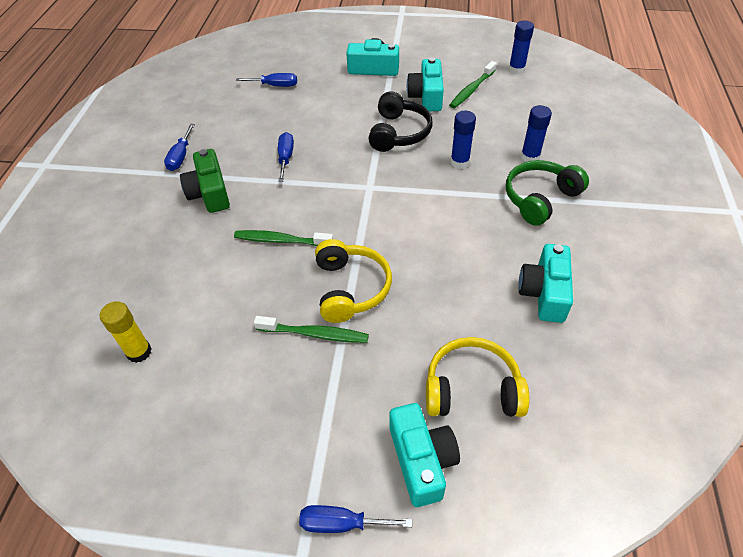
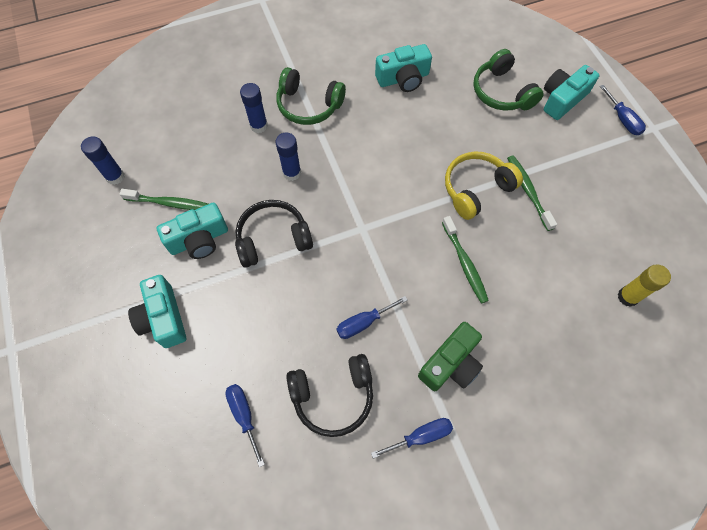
camera: 120 degrees left, 15 degrees up
(249, 126) = (333, 396): none -> black headphones
(472, 389) = (502, 92): yellow headphones -> green headphones

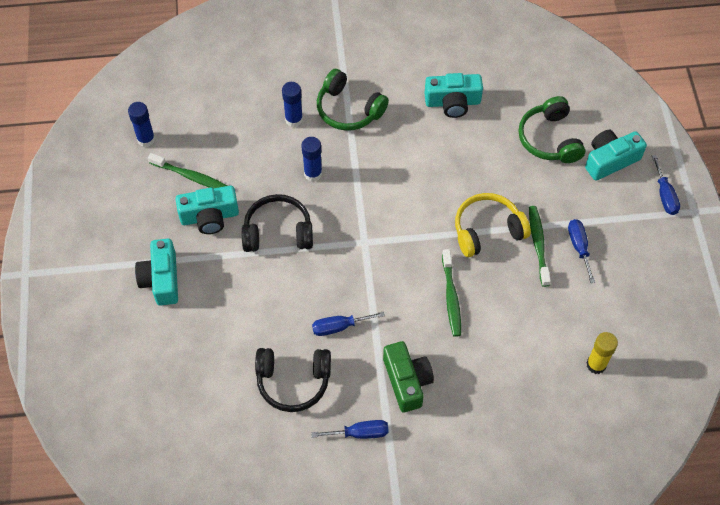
camera: 15 degrees right, 5 degrees down
(244, 415) = (211, 378): blue screwdriver -> blue screwdriver (579, 247)
(450, 364) = (407, 381): green camera -> green camera turned 75 degrees counterclockwise

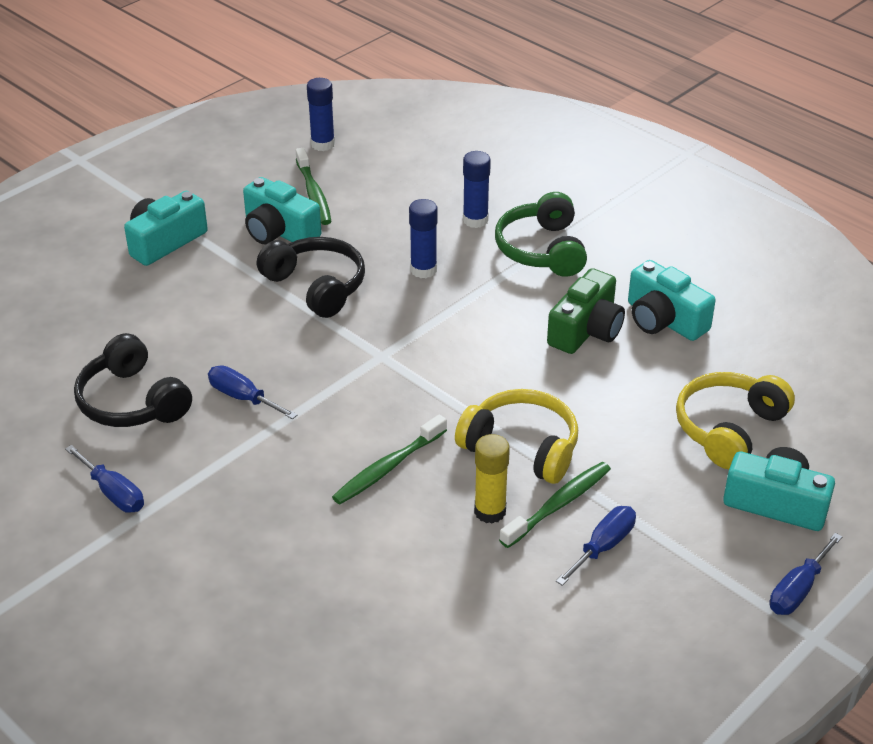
camera: 50 degrees right, 20 degrees down
(407, 381) = (226, 494): green camera -> green camera (586, 330)
(549, 139) = (729, 429): green headphones -> yellow headphones
(596, 364) = (441, 666): yellow glue stick -> yellow glue stick (490, 511)

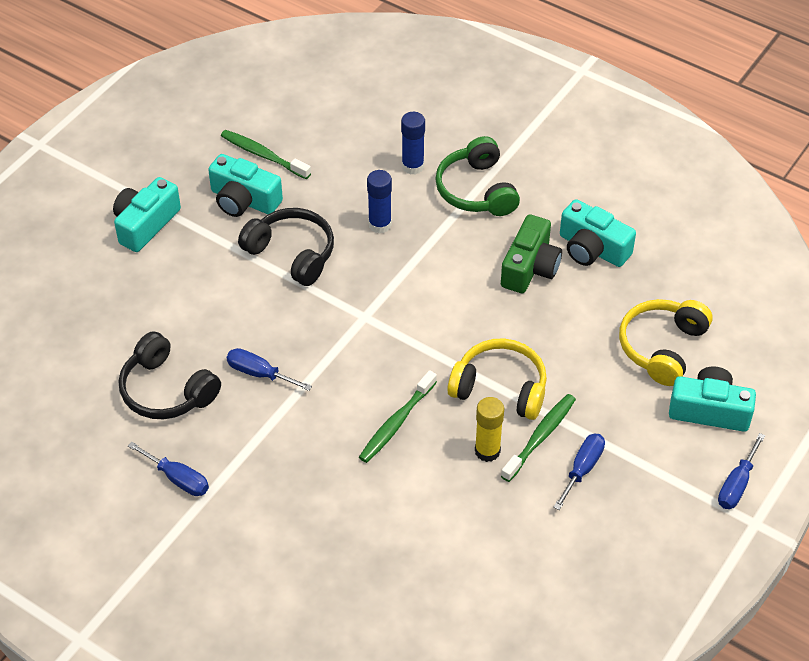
camera: 10 degrees left, 10 degrees up
(313, 193) = (263, 155): green toothbrush -> green toothbrush turned 150 degrees clockwise
(323, 144) = (257, 100): blue glue stick -> none

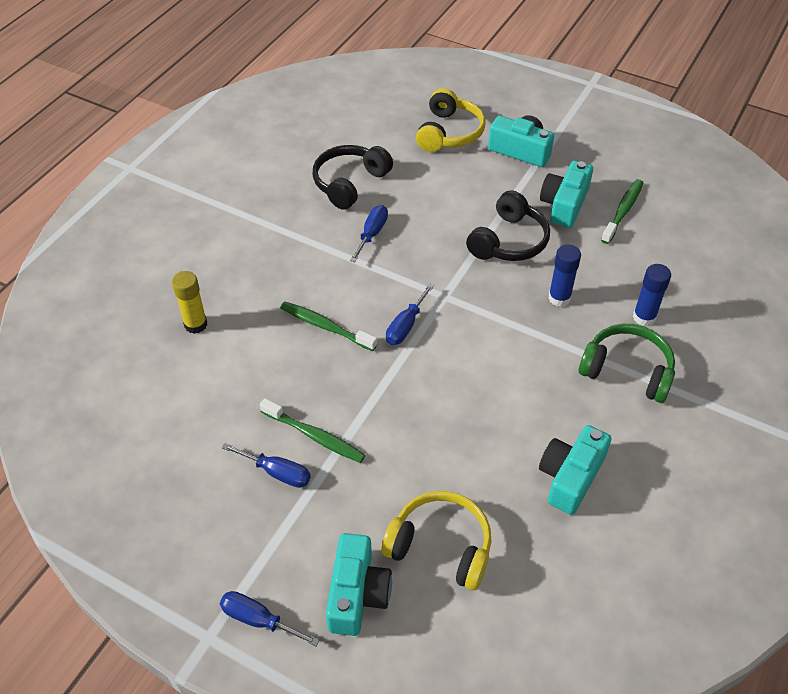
camera: 85 degrees right, 0 degrees up
(178, 479) = (265, 199): blue screwdriver -> blue screwdriver (406, 326)
(477, 190) = (627, 370): green headphones -> green headphones turned 45 degrees clockwise
(487, 451) = (297, 395): yellow glue stick -> yellow glue stick (195, 324)
(500, 388) = (371, 401): yellow headphones -> yellow headphones (449, 133)
(530, 267) = (530, 420): green camera -> none

